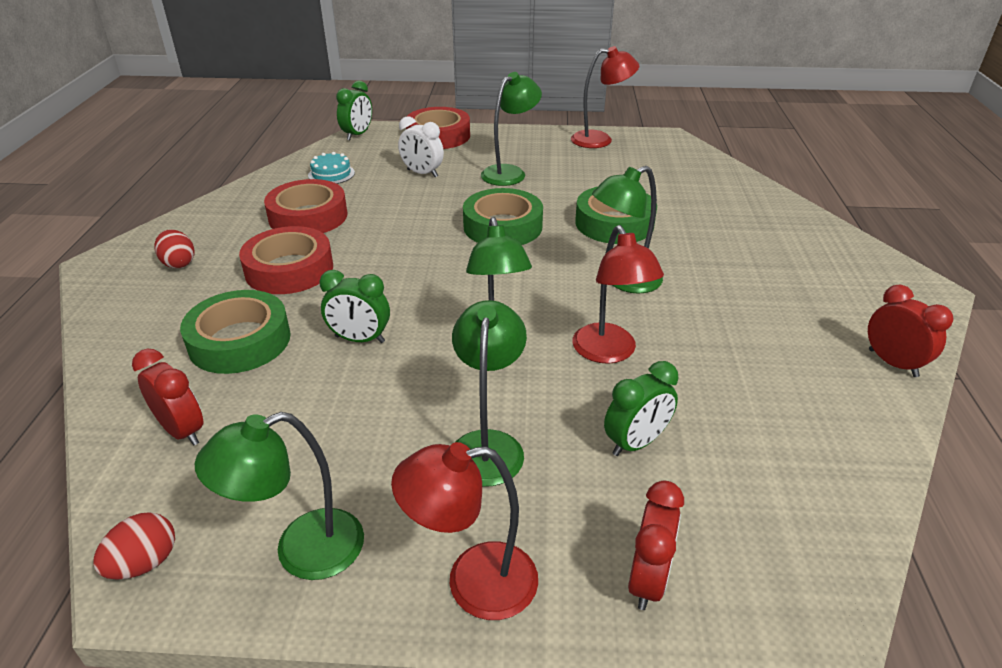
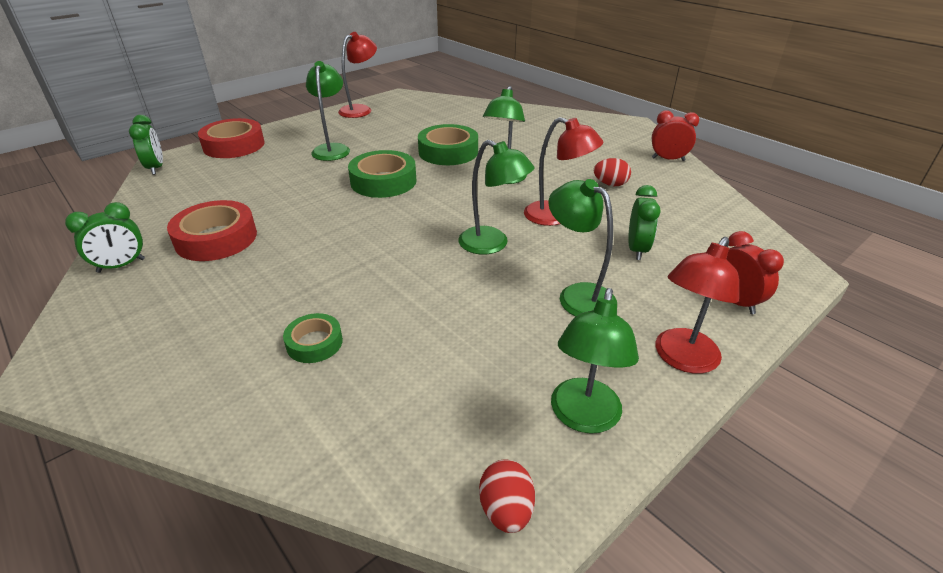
camera: 45 degrees left, 0 degrees up
(179, 263) = (146, 327): red egg -> red egg (610, 184)
(182, 431) = (378, 422): red clock -> none
(240, 341) = (314, 343): green tape -> green tape, size x0.56
(289, 269) = (267, 278): red tape -> none
(331, 174) = (182, 203): turquoise cake -> none
(360, 339) = (405, 289): green clock -> green clock (121, 265)
(422, 173) = (265, 173): white clock -> none

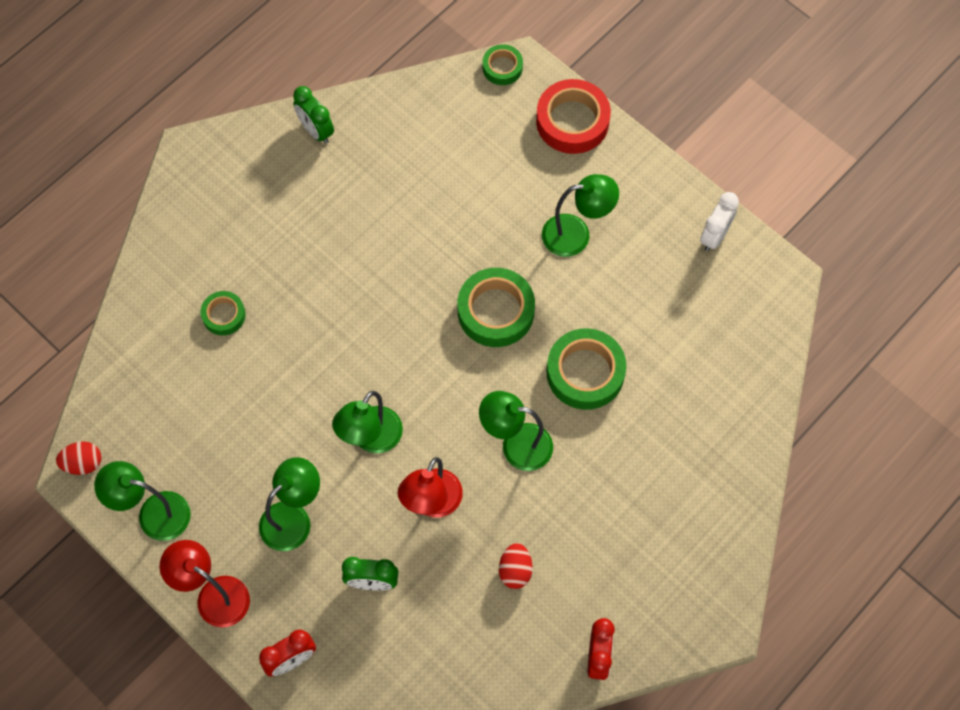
camera: 85 degrees right, 30 degrees up
(156, 168) = (502, 68): green clock -> green tape
(216, 238) = (364, 187): red tape -> none
(360, 110) = (714, 236): red lamp -> white clock

